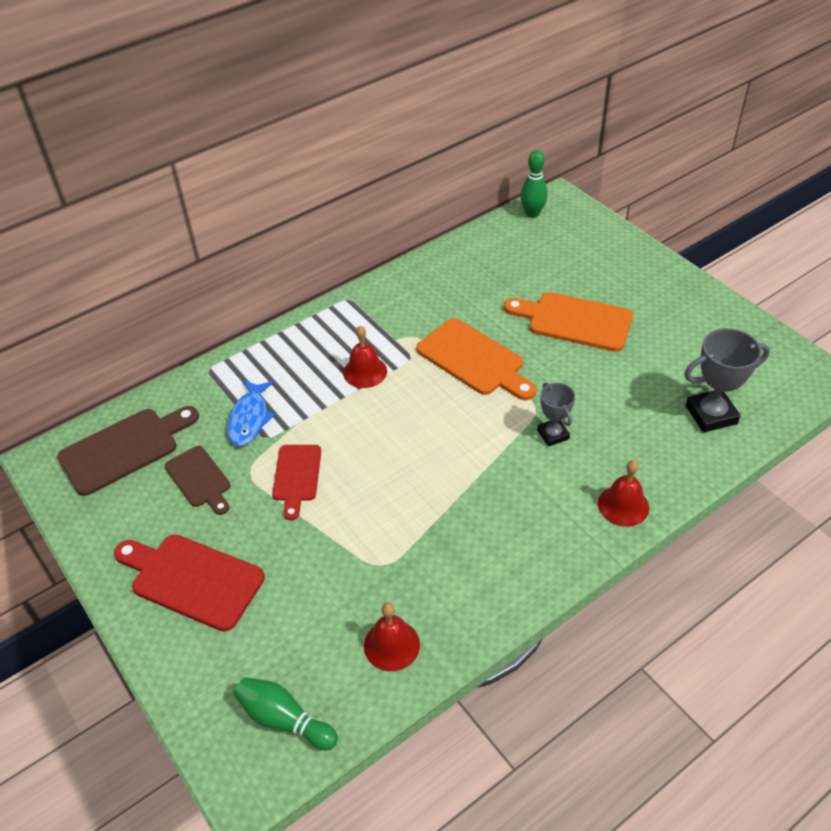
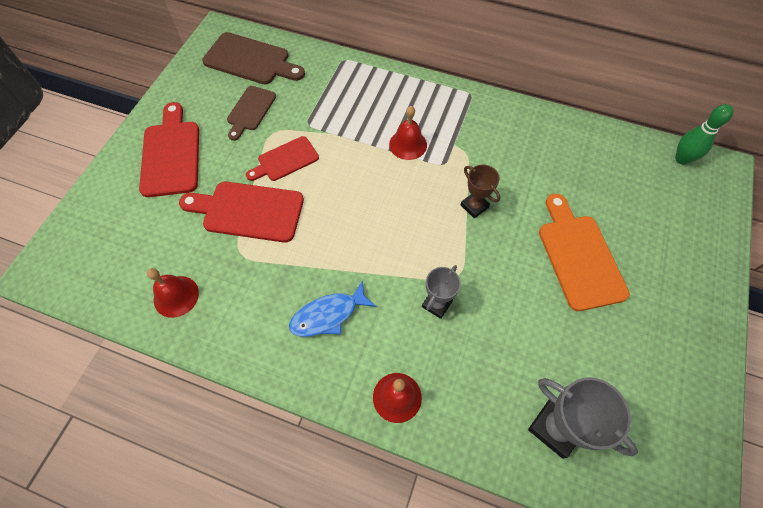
camera: 55 degrees right, 15 degrees up
(249, 418) = (317, 106): blue fish -> blue fish (328, 315)
(284, 720) = (91, 265): green bowling pin -> none
(335, 535) = (248, 211): none -> red cutting board
(473, 360) = (474, 206): orange cutting board -> brown trophy

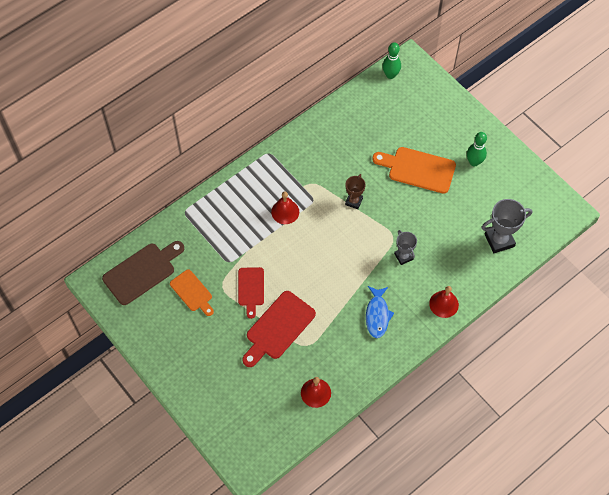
camera: 60 degrees left, 0 degrees up
(171, 154) = (199, 357): red cutting board -> none
(250, 110) = (192, 292): brown cutting board -> orange cutting board
(474, 206) = (354, 201): brown trophy -> brown trophy turned 60 degrees counterclockwise
(651, 323) = (474, 162): none -> green bowling pin

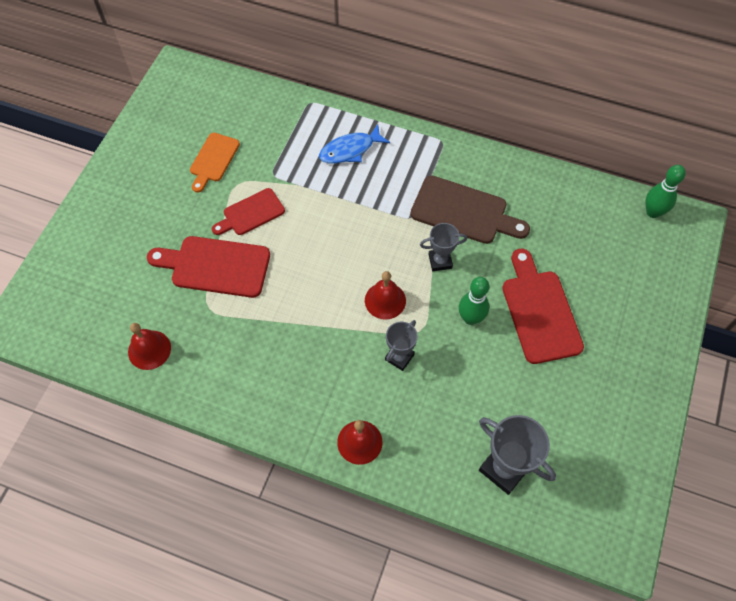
camera: 60 degrees right, 0 degrees up
(142, 272) = (211, 103): brown cutting board -> brown cutting board (463, 212)
(285, 211) = (375, 196): red bell -> red bell (385, 300)
(354, 201) = (440, 261): brown trophy -> grey trophy
(377, 315) = (295, 367): blue fish -> blue fish (350, 150)
(418, 169) = (540, 311): orange cutting board -> red cutting board
(474, 162) = (602, 375): green bowling pin -> green bowling pin (470, 318)

